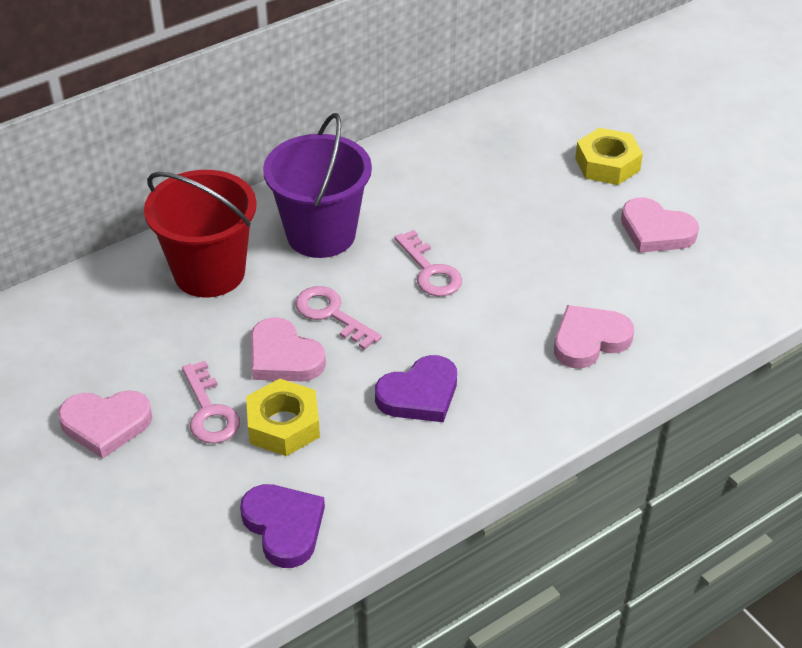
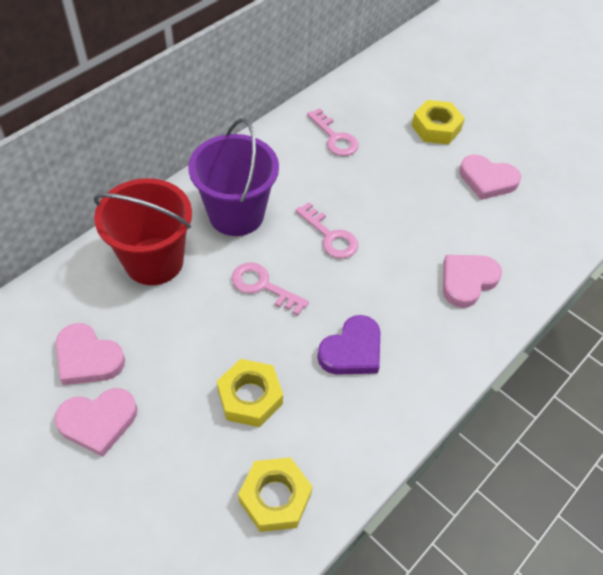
camera: 15 degrees left, 10 degrees up
(209, 411) = (184, 393): pink key -> pink key (334, 137)
(283, 357) = (234, 332): pink heart -> pink heart (88, 358)
(284, 527) = (275, 498): purple heart -> yellow nut

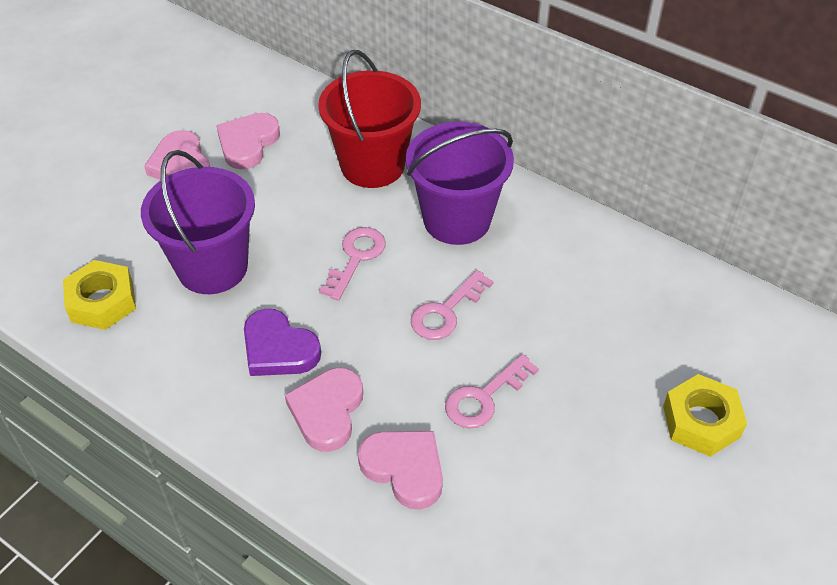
camera: 85 degrees right, 5 degrees down
(250, 397) = (212, 267): yellow nut -> purple bucket
(334, 137) = (626, 299): pink key -> pink key (484, 397)
(487, 180) = (611, 495): pink heart -> pink heart (327, 411)

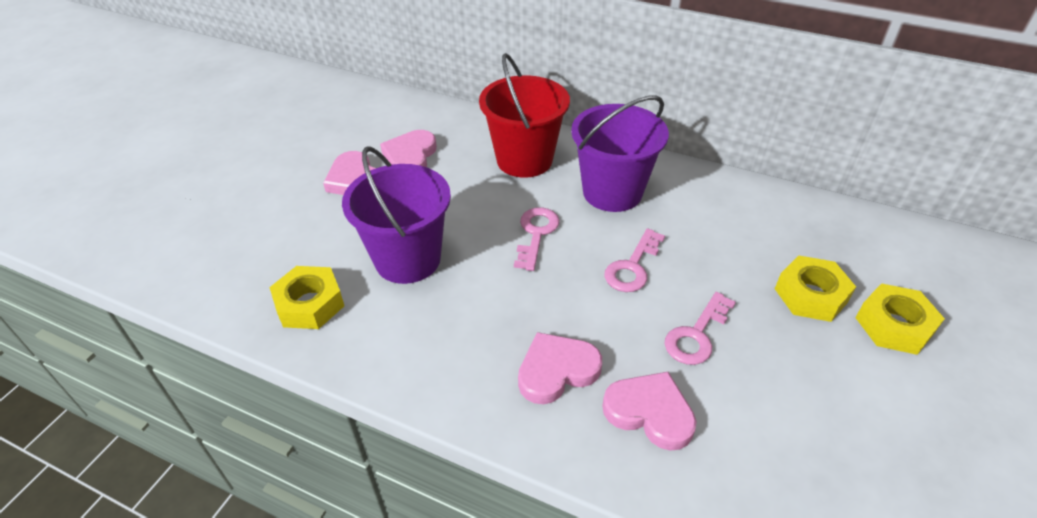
camera: 10 degrees left, 5 degrees down
(278, 349) = (491, 321): purple heart -> none
(327, 411) = (556, 370): pink heart -> pink heart turned 60 degrees clockwise
(626, 374) = (811, 295): none -> yellow nut

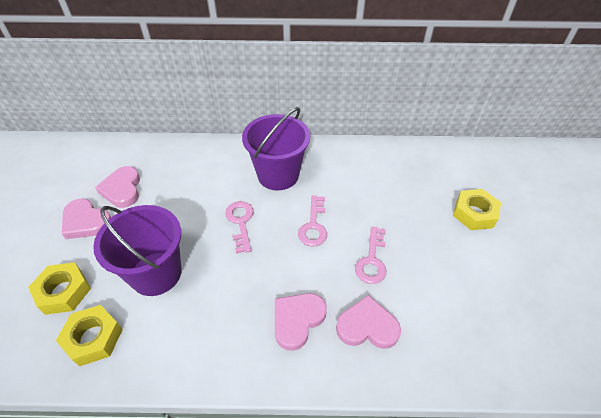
camera: 25 degrees left, 5 degrees up
(524, 160) = (208, 168): red bucket -> none
(811, 295) = (424, 209): yellow nut -> yellow nut (64, 292)

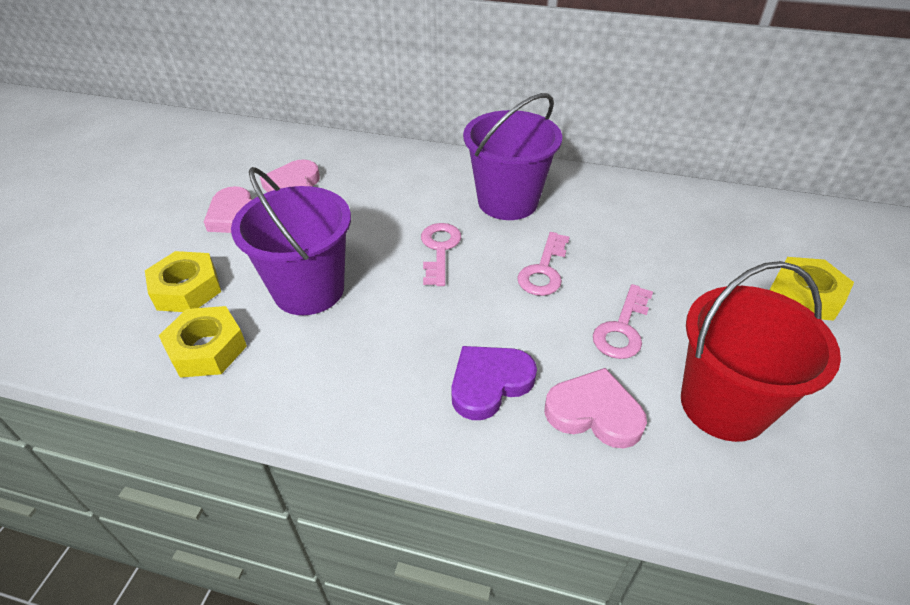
camera: 15 degrees right, 5 degrees down
(297, 320) = (489, 383): pink heart -> purple heart
(442, 302) = (723, 405): none -> red bucket

